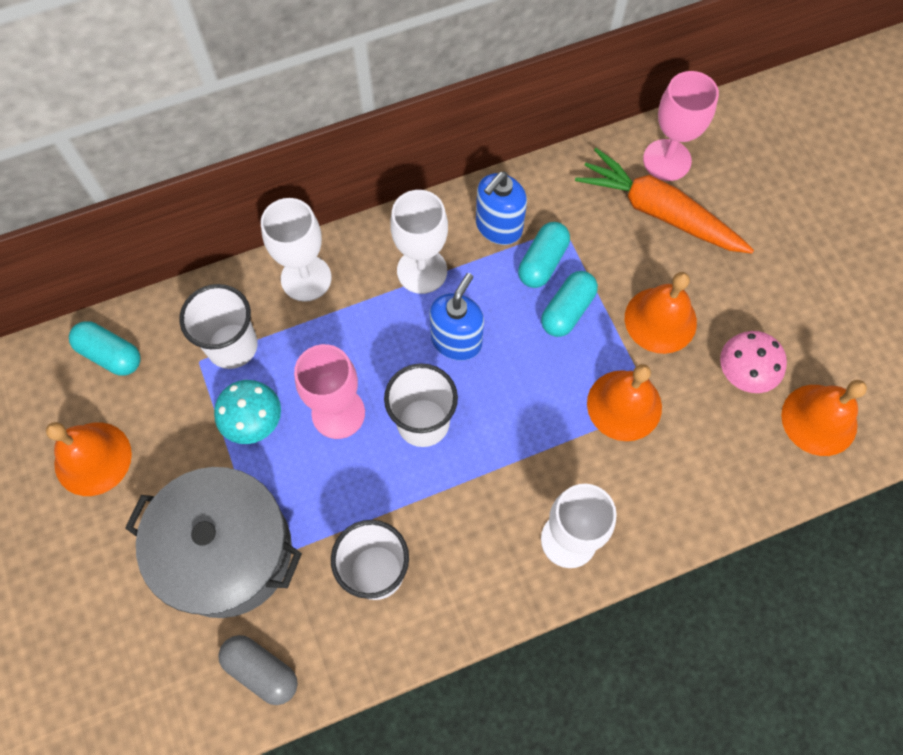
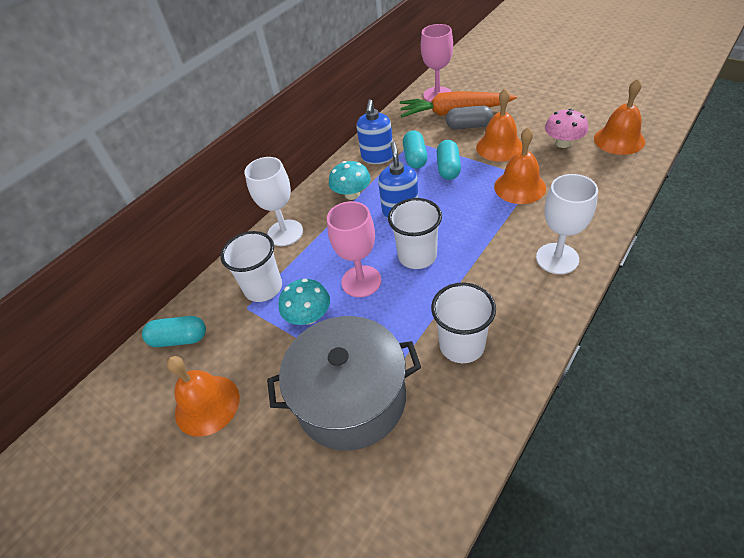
camera: 25 degrees left, 20 degrees down
(261, 670) = (439, 455): grey capsule -> grey capsule (468, 126)
(422, 271) = (352, 194): white goblet -> turquoise mushroom

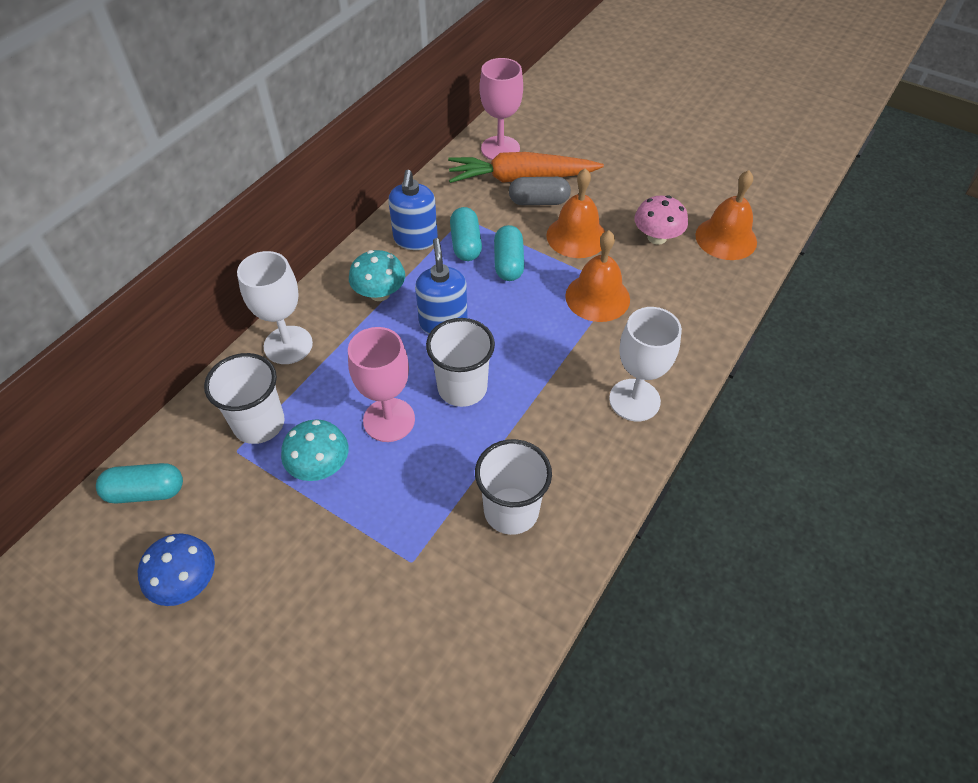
camera: 10 degrees left, 5 degrees up
(207, 405) = (187, 582): orange bell -> blue mushroom
(351, 398) = (372, 576): grey pot -> none

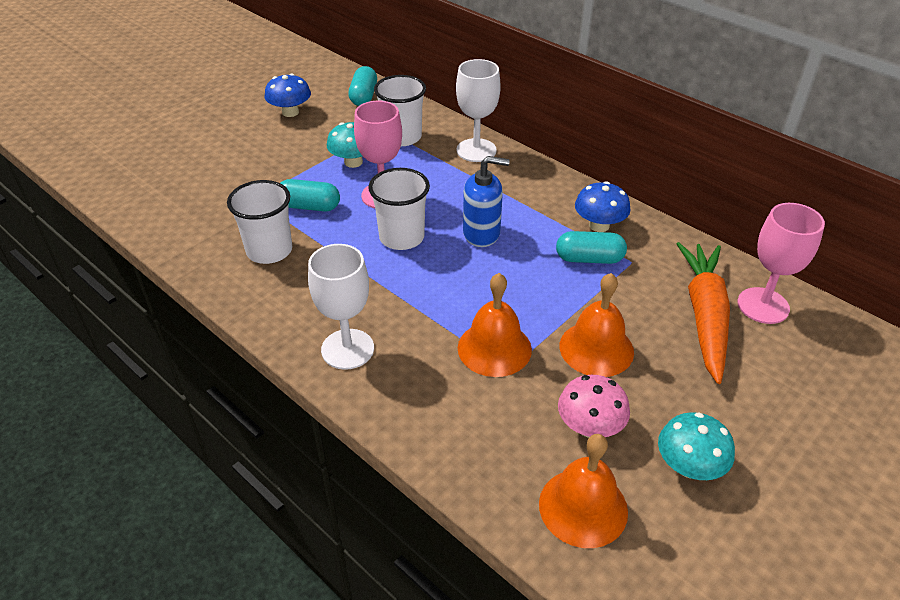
camera: 100 degrees right, 10 degrees down
(379, 293) = (526, 199): turquoise mushroom -> turquoise mushroom (689, 466)
(415, 239) = (599, 225): blue soap dispenser -> blue mushroom
(508, 263) = (557, 286): turquoise capsule -> turquoise capsule (309, 206)
(538, 201) = (661, 325): grey capsule -> none

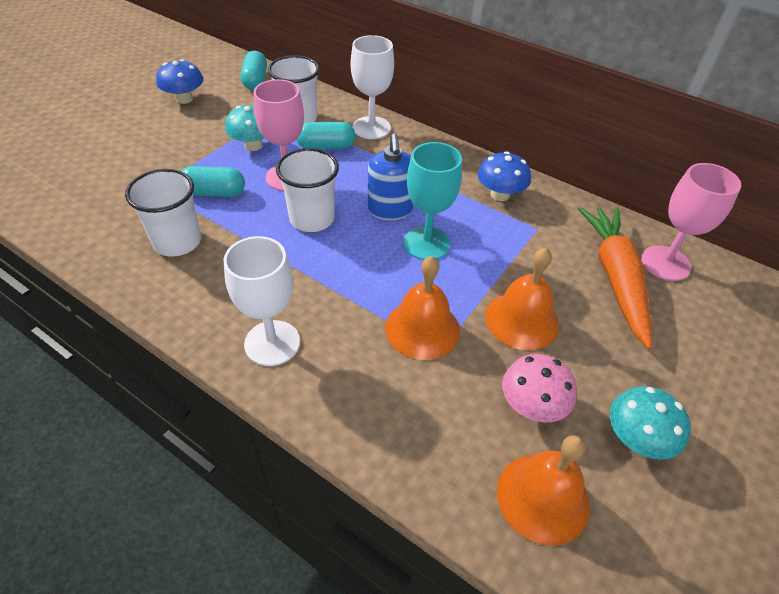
camera: 10 degrees left, 5 degrees up
(482, 233) = (390, 210): blue soap dispenser -> blue soap dispenser turned 90 degrees clockwise
(513, 268) = (426, 243): none -> turquoise goblet
(589, 259) = (497, 228): turquoise capsule -> turquoise capsule (326, 146)

